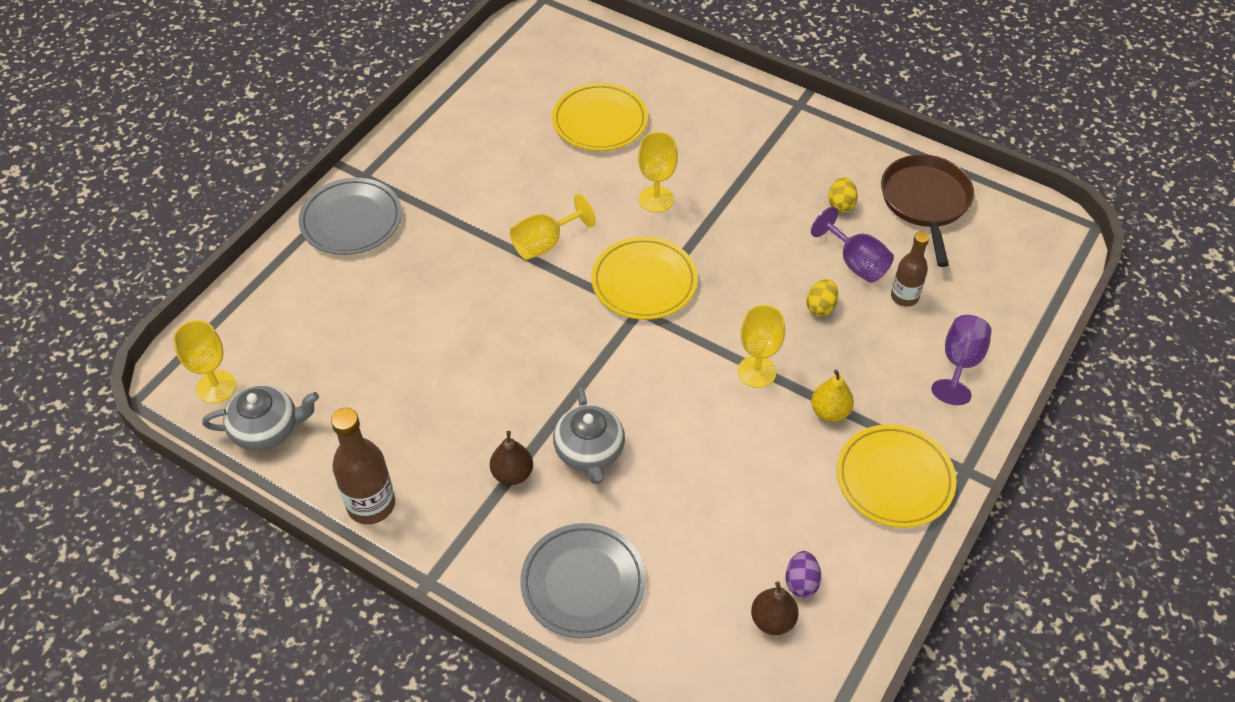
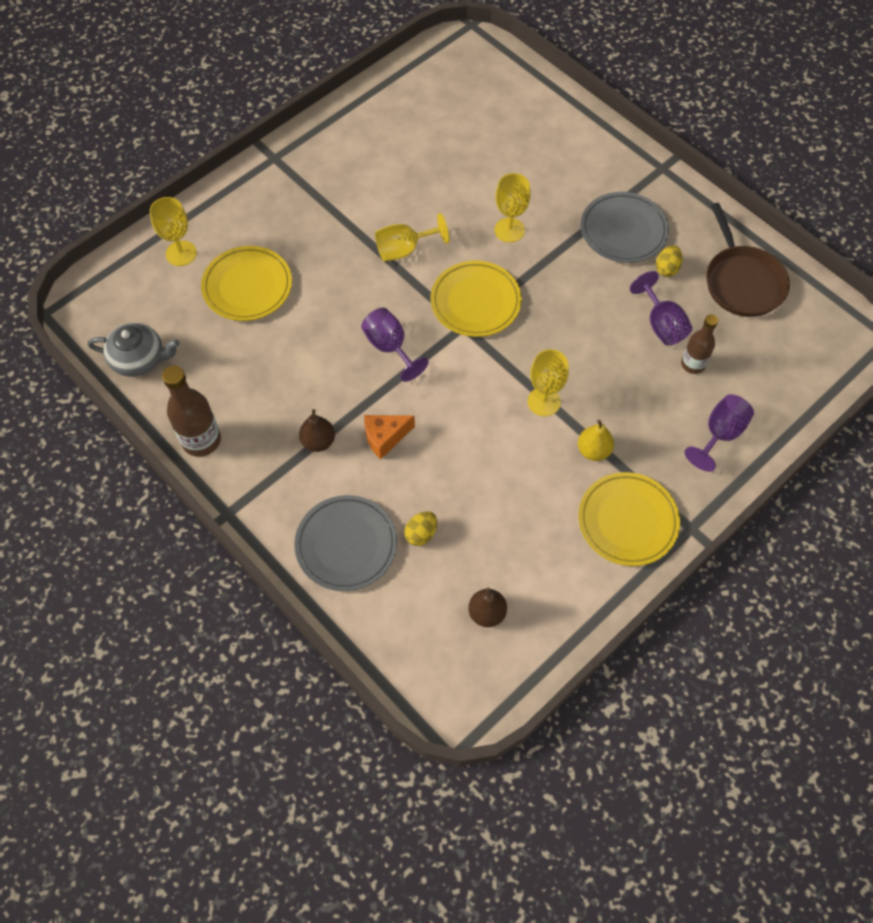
camera: 15 degrees right, 10 degrees up
(216, 387) = (110, 315): yellow goblet -> yellow goblet (181, 253)
(351, 220) = (253, 195): grey plate -> grey plate (623, 231)
(563, 351) = (390, 347): none -> purple goblet
(589, 451) = (385, 437): grey teapot -> orange cheese
(600, 121) = (484, 148): yellow plate -> yellow plate (247, 286)
(801, 582) = (520, 588): purple egg -> none
(820, 307) = (617, 357): yellow egg -> yellow egg (421, 534)
(925, 202) = (742, 282): brown pan -> brown pan turned 150 degrees clockwise

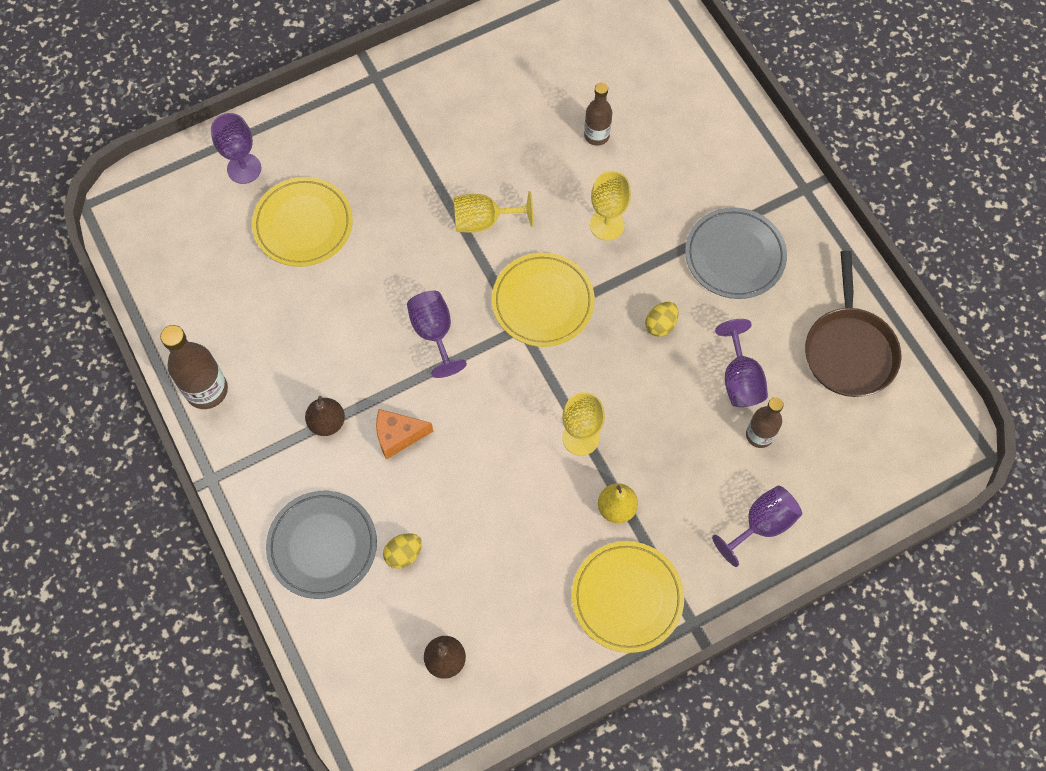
camera: 15 degrees right, 5 degrees up
(139, 359) = (168, 281): grey teapot -> none
(181, 253) = (244, 168): yellow goblet -> purple goblet
(477, 164) = (596, 135): none -> brown bottle
(667, 268) = (768, 313): yellow egg -> yellow egg (660, 325)

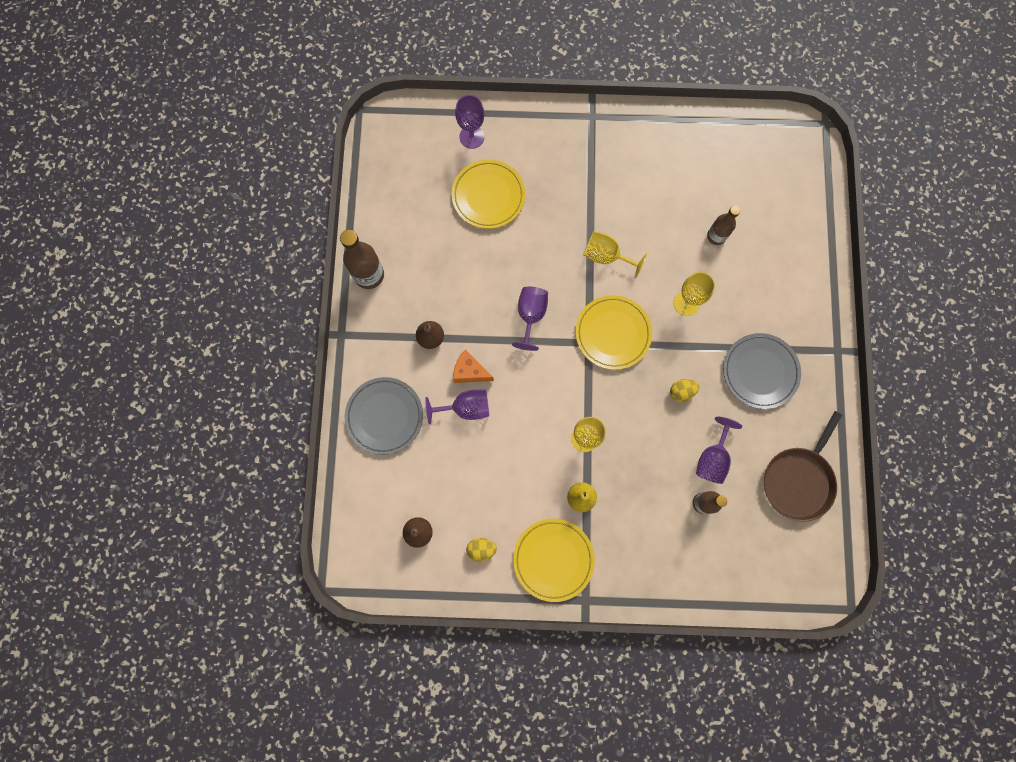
camera: 30 degrees right, 10 degrees up
(403, 554) = (431, 450): yellow egg -> yellow egg (481, 549)
(761, 524) = (668, 563): purple goblet -> purple goblet (465, 408)

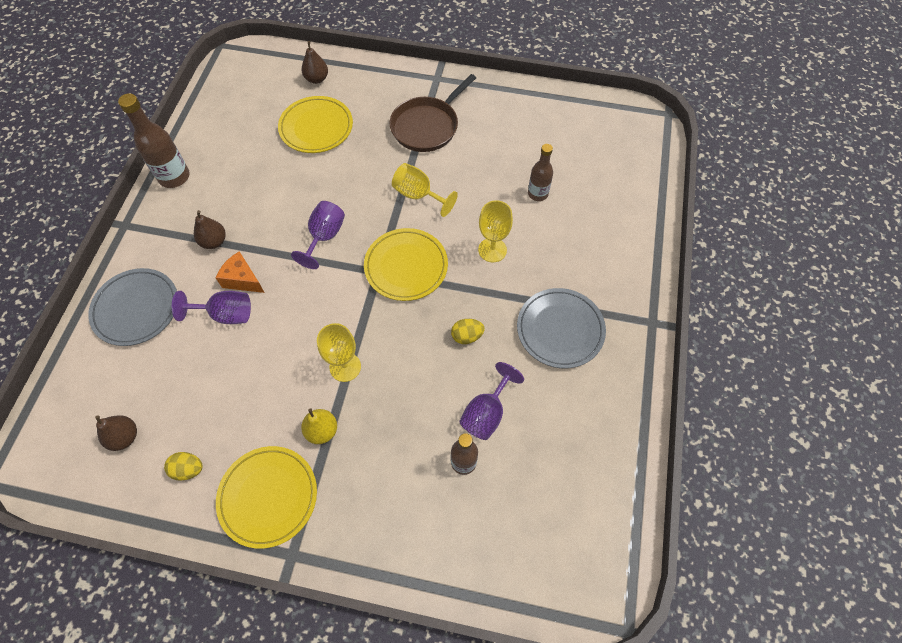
camera: 10 degrees right, 15 degrees down
(471, 137) = (317, 79): purple goblet -> brown pear
(798, 480) = (584, 456): brown pan -> brown pan (427, 126)

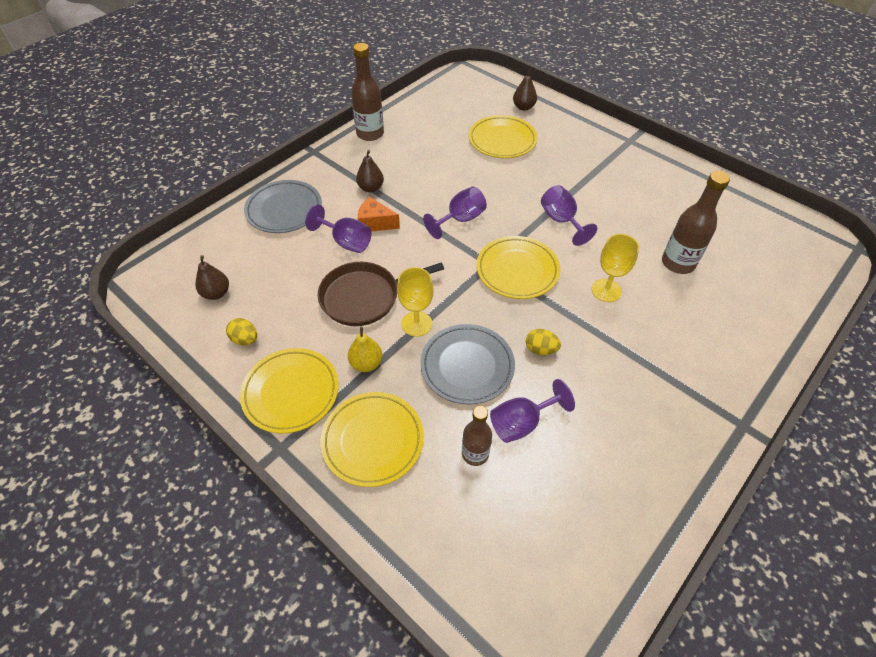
camera: 30 degrees right, 10 degrees down
(243, 280) = (375, 223): orange cheese -> orange cheese turned 45 degrees counterclockwise
(371, 499) = (373, 440): none -> yellow plate
(418, 195) = (561, 221): yellow goblet -> purple goblet
(427, 126) = (600, 173): brown pan -> brown pan (364, 297)
(537, 194) = (678, 263): brown bottle -> brown bottle, size x1.55
(560, 330) = (637, 386): grey plate -> grey plate (467, 366)

